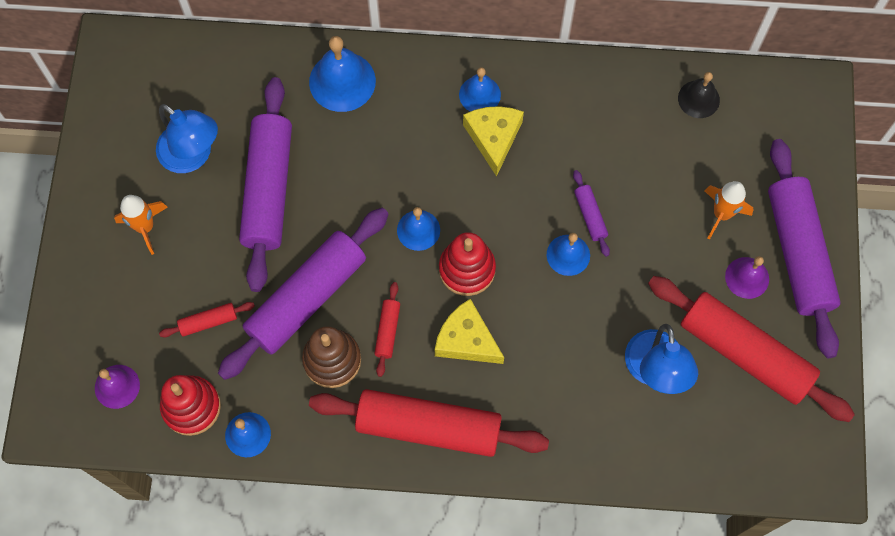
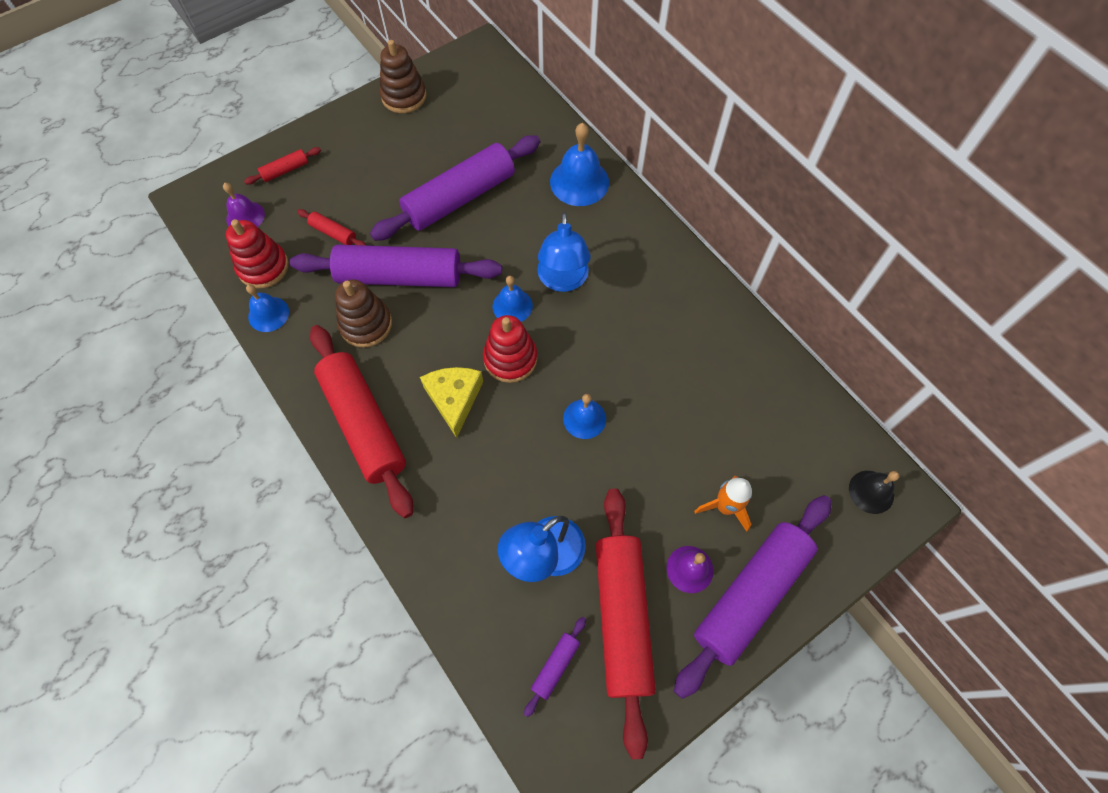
camera: 50 degrees right, 5 degrees down
(104, 152) = (404, 96): none -> brown stacking toy
(145, 227) = (371, 152): orange rocket -> none
(193, 156) = (444, 141): blue lamp -> blue lamp (563, 280)
(387, 331) = (417, 343): red rolling pin -> red rolling pin (285, 170)
(479, 94) = (653, 268): blue bell -> none
(493, 138) = (629, 301): yellow cheese -> none
(590, 216) = (630, 410): purple rolling pin -> purple rolling pin (555, 666)
(698, 99) = (803, 416): black bell -> black bell (871, 492)

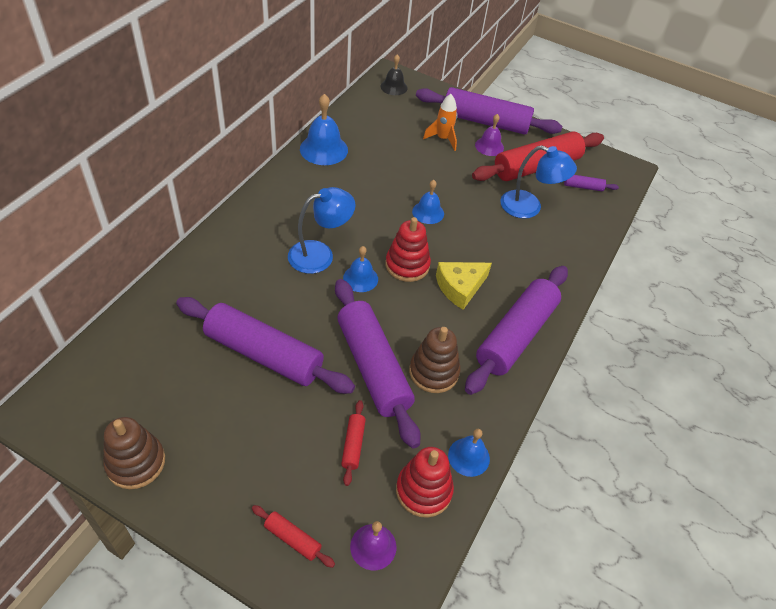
camera: 120 degrees left, 15 degrees down
(364, 424) = (515, 335): red rolling pin -> purple rolling pin
(579, 182) = (209, 271): blue bell -> blue bell (324, 149)

